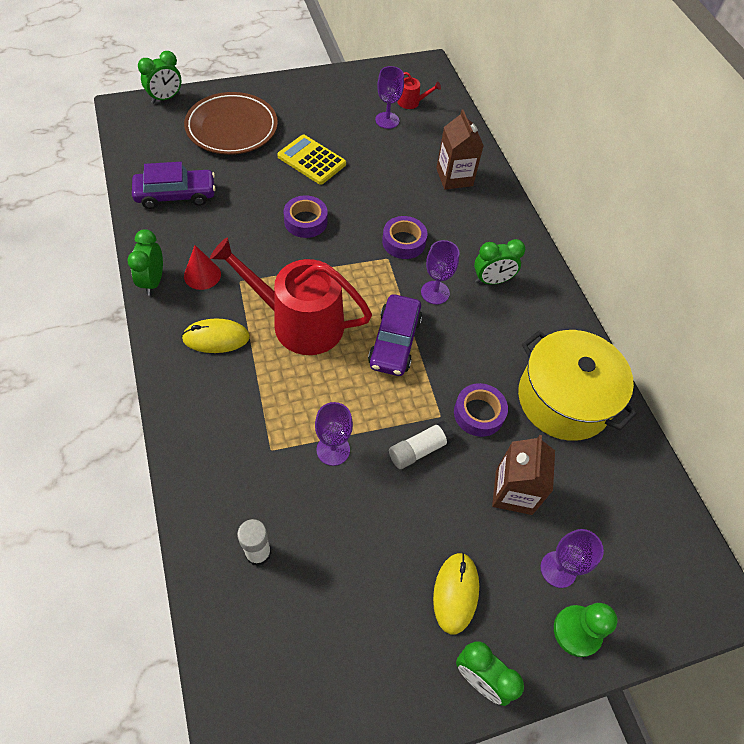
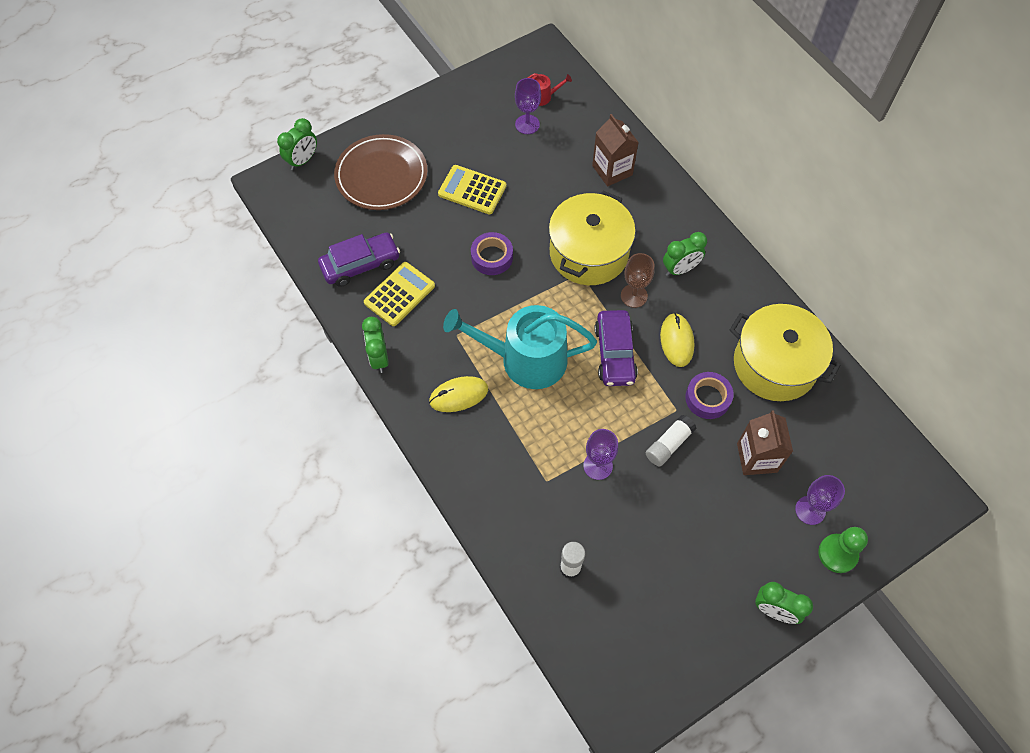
camera: 10 degrees left, 5 degrees up
(201, 230) = (399, 294): none -> yellow calculator
(202, 275) = (420, 339): red cone -> none
(299, 322) = (525, 359): red watering can -> turquoise watering can
(403, 242) = (589, 253): purple tape -> yellow pot
(435, 292) = (634, 296): purple goblet -> brown goblet
(455, 593) = (736, 552): yellow mouse -> yellow mouse (676, 341)

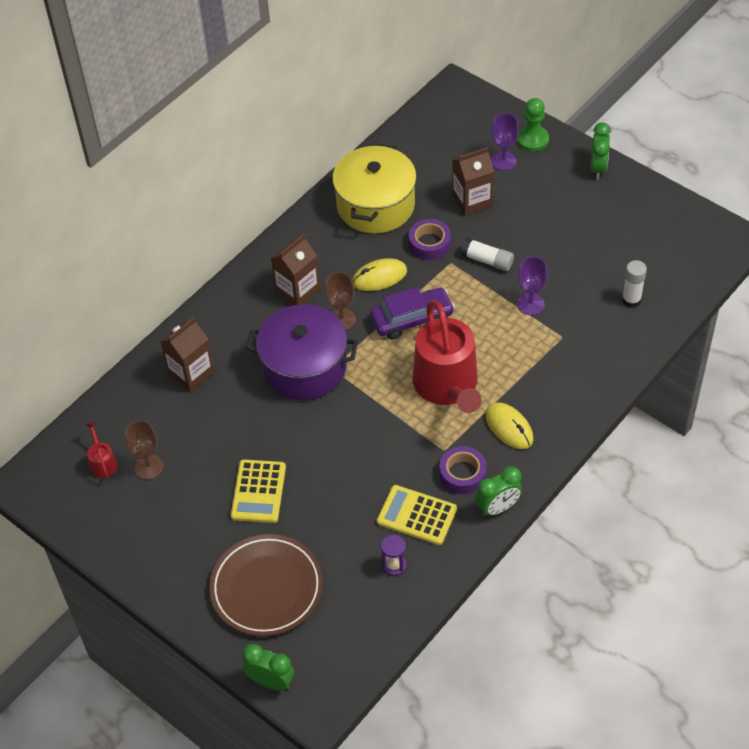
camera: 105 degrees left, 10 degrees down
(360, 264) = (394, 565): purple car -> purple hourglass
(492, 257) = (340, 447): purple tape -> purple tape (462, 474)
(525, 359) = (447, 386): turquoise watering can -> red watering can
(527, 124) = (149, 467): purple goblet -> brown goblet
(589, 253) = (304, 367): yellow pot -> purple pot
(680, 269) = (297, 291): green clock -> brown carton

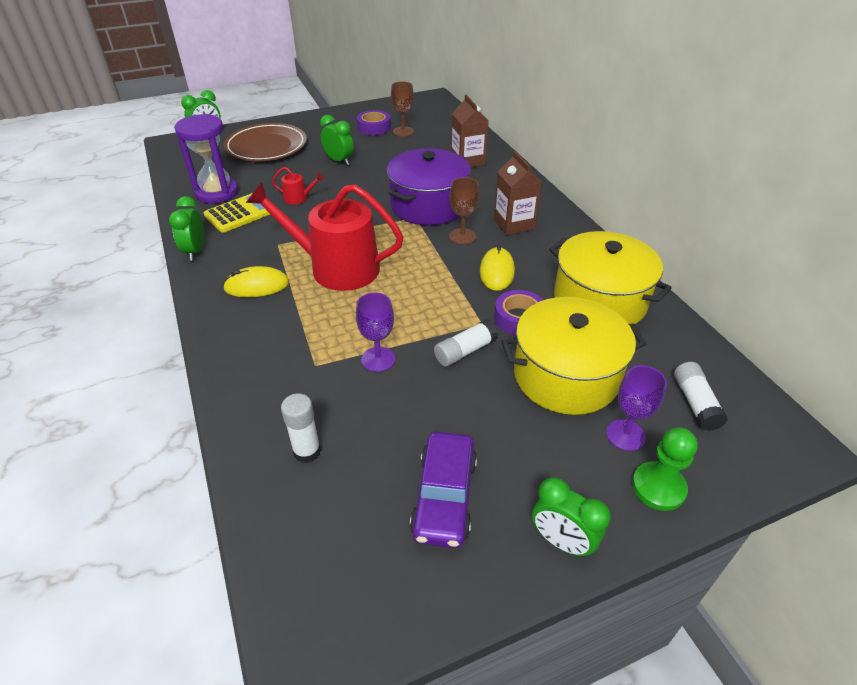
camera: 115 degrees right, 10 degrees down
(102, 463) = (423, 119): red watering can -> red watering can (298, 198)
(258, 492) = (339, 161): yellow calculator -> green clock
(394, 565) = (217, 192): purple hourglass -> purple hourglass, size x2.16
(412, 319) = (429, 273): purple car -> purple car (444, 497)
(452, 136) = (695, 403): none -> white glue stick
(462, 474) = (246, 245): purple tape -> purple tape (374, 127)
(472, 201) = (565, 375): brown carton -> yellow pot

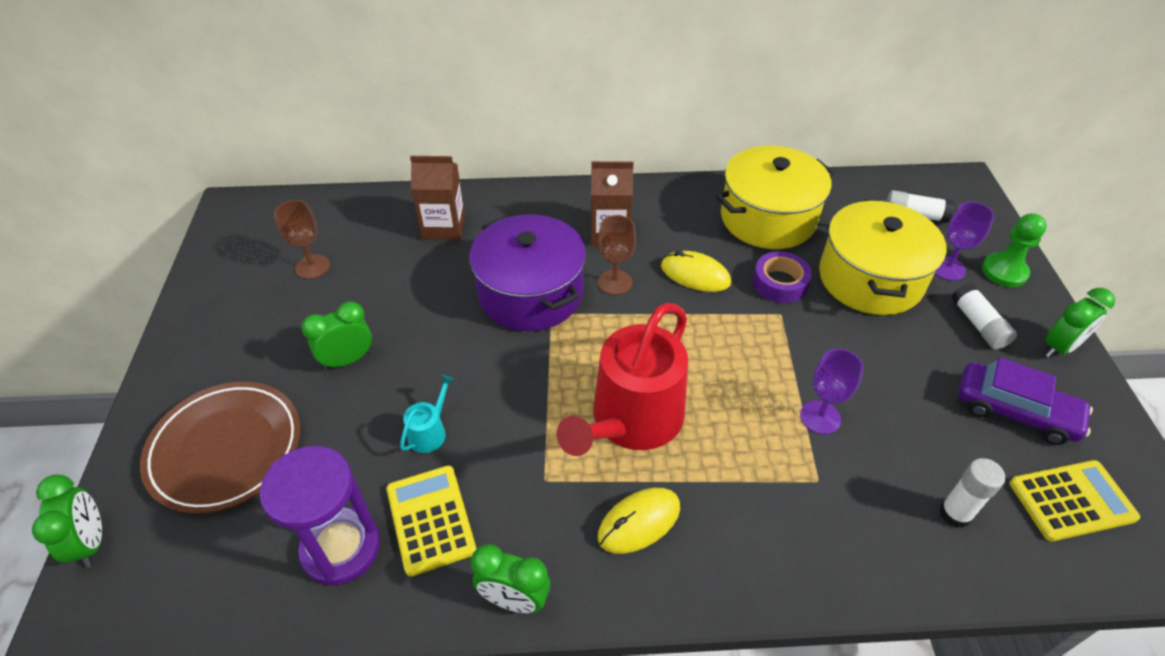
camera: 70 degrees left, 5 degrees up
(257, 286) = (639, 522): yellow mouse -> yellow mouse turned 45 degrees clockwise
(298, 198) = (429, 432): red watering can -> turquoise watering can
(347, 544) = (1071, 501): none -> yellow calculator
(374, 127) = (272, 295): purple tape -> none
(465, 351) = (821, 340): white glue stick -> white glue stick (978, 324)

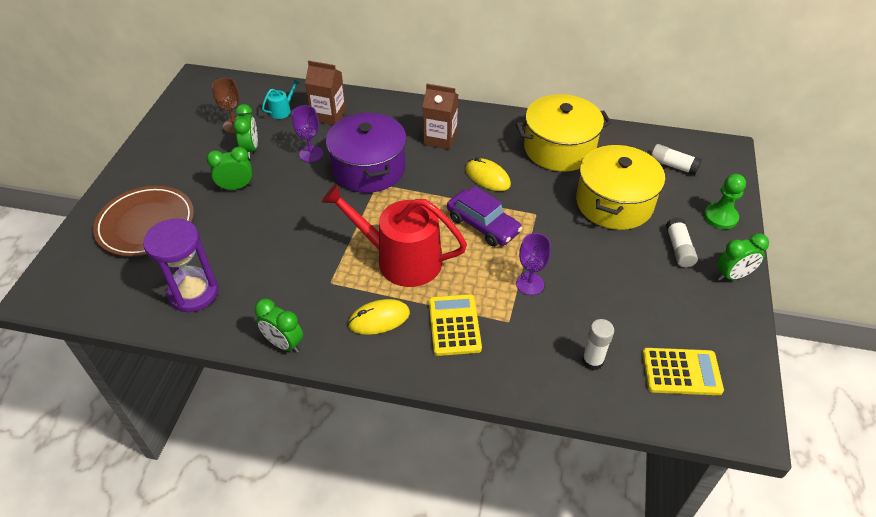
camera: 15 degrees right, 0 degrees up
(92, 542) = (57, 259): green clock -> green clock (251, 149)
(429, 432) = (270, 240): turquoise watering can -> turquoise watering can (282, 110)
(431, 519) = (252, 289): yellow calculator -> yellow calculator (454, 325)
(615, 282) = (429, 172): brown goblet -> none
(631, 421) = (401, 260): red watering can -> red watering can turned 60 degrees clockwise
(780, 283) = (545, 194): purple tape -> none
(947, 268) = (677, 207): purple goblet -> purple goblet (311, 154)
(1015, 411) = (673, 309): purple car -> purple car (483, 225)

